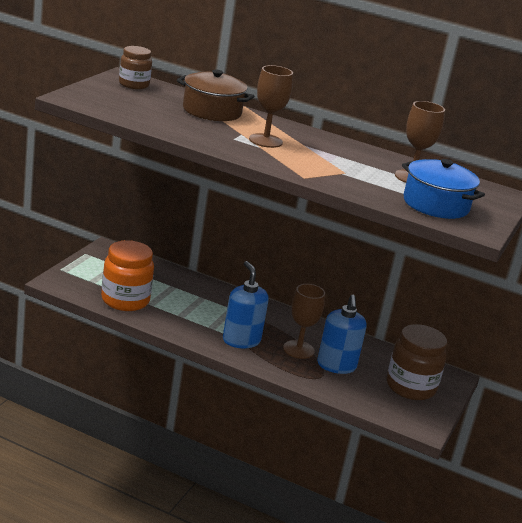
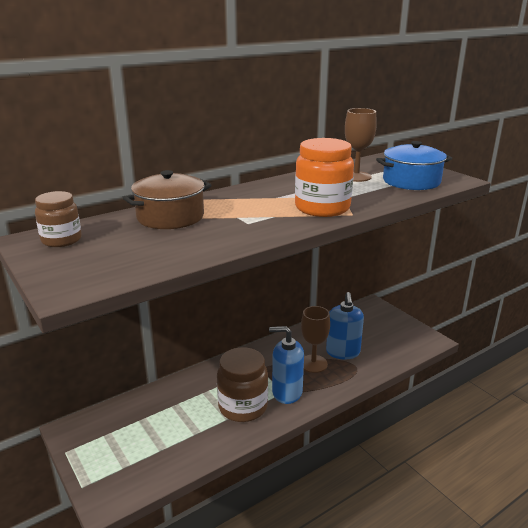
camera: 55 degrees left, 0 degrees up
(125, 300) = (179, 450): orange jar -> orange jar (322, 208)
(265, 141) = (259, 210): brown goblet -> none
(336, 366) = (343, 352): blue soap dispenser -> blue soap dispenser turned 60 degrees clockwise
(410, 387) = (381, 327): brown jar -> brown jar (243, 407)

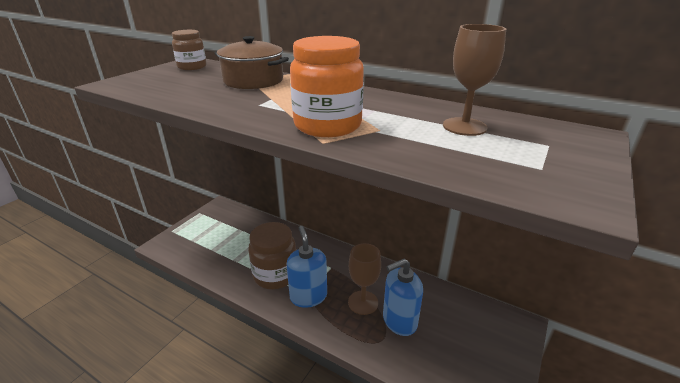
camera: 65 degrees right, 5 degrees up
(411, 181) = (503, 162): blue pot -> none

